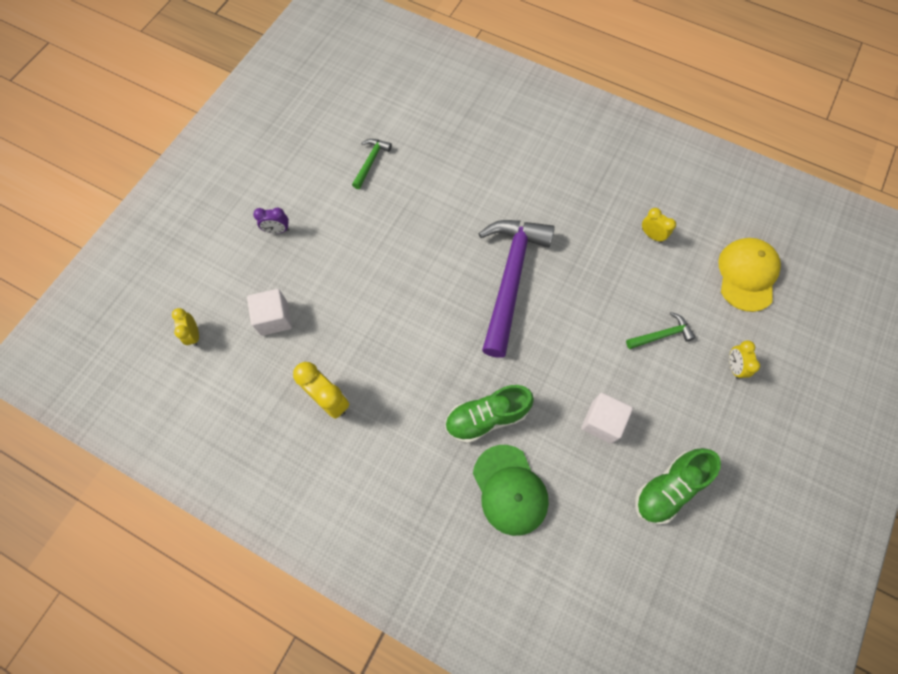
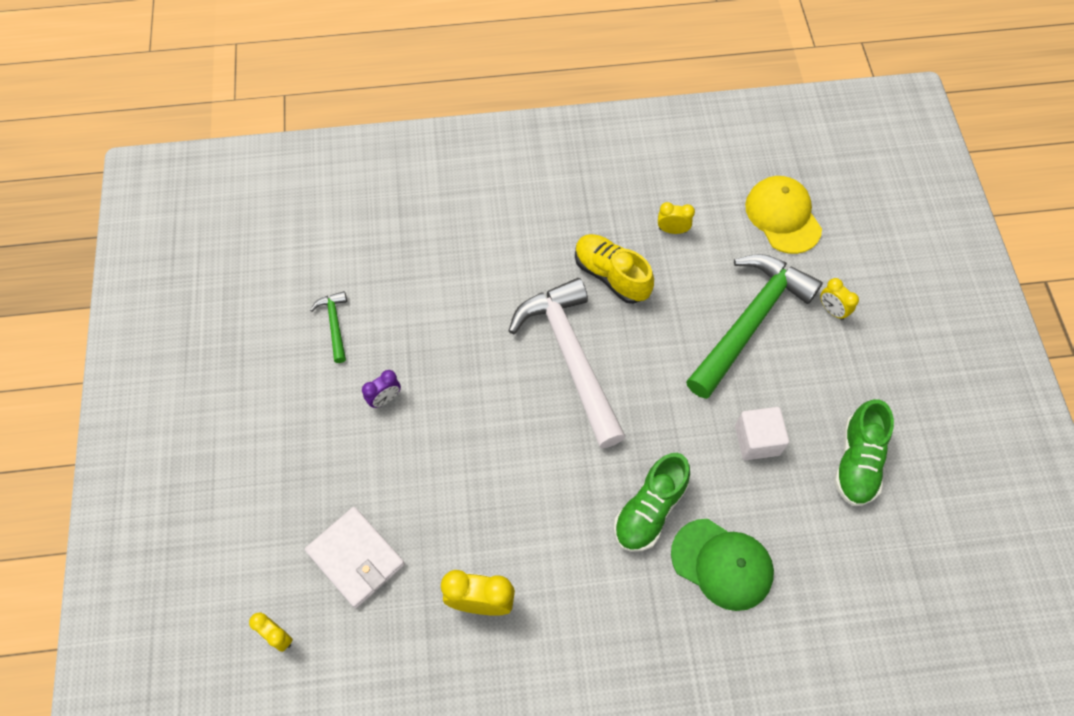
camera: 35 degrees left, 5 degrees down
(274, 318) = (356, 558): white cube -> white wallet
(277, 230) = (286, 462): purple clock -> purple clock (385, 399)
(510, 278) = (571, 357): purple hammer -> white hammer
(581, 240) = (611, 276): none -> yellow shoe
(662, 335) = (750, 321): green hammer -> green hammer, size x2.30

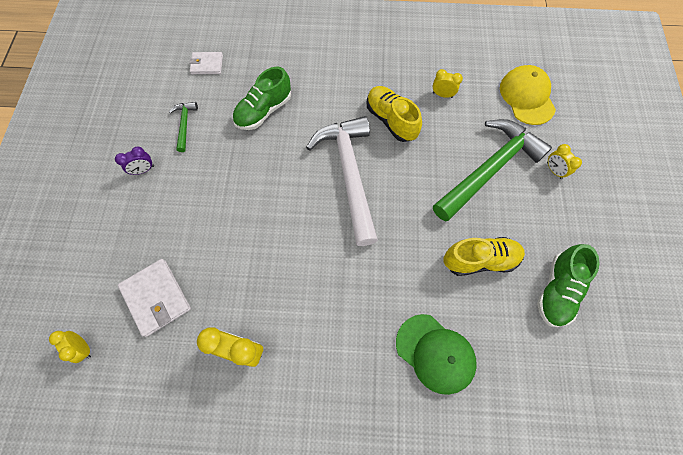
camera: 10 degrees right, 5 degrees up
(344, 235) = (207, 65): none -> white wallet
(385, 399) = (207, 183): purple clock -> purple clock (143, 170)
(649, 510) = (386, 300): green shoe -> green shoe (264, 111)
(757, 440) = (479, 260): white cube -> yellow shoe

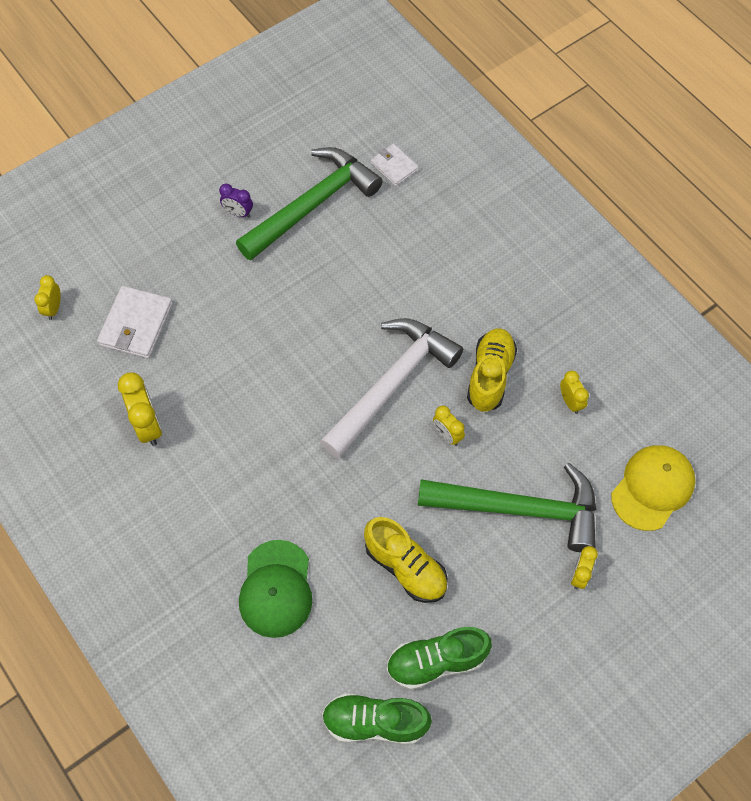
camera: 50 degrees right, 5 degrees down
(185, 124) = (313, 204): green hammer -> green hammer, size x2.30
(264, 111) = (390, 256): green shoe -> green shoe (375, 722)
(410, 170) = (447, 435): none -> yellow clock

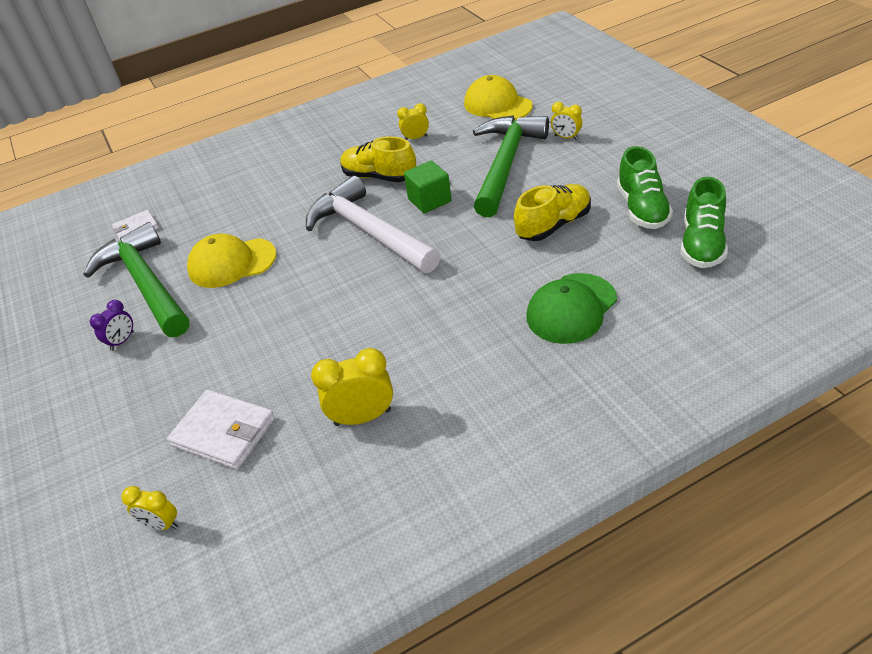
camera: 75 degrees left, 20 degrees down
(276, 589) = (571, 308): green cap -> green cap turned 120 degrees clockwise
(342, 269) = (232, 263): none -> yellow cap
(447, 435) = (429, 200): yellow clock -> green cube

